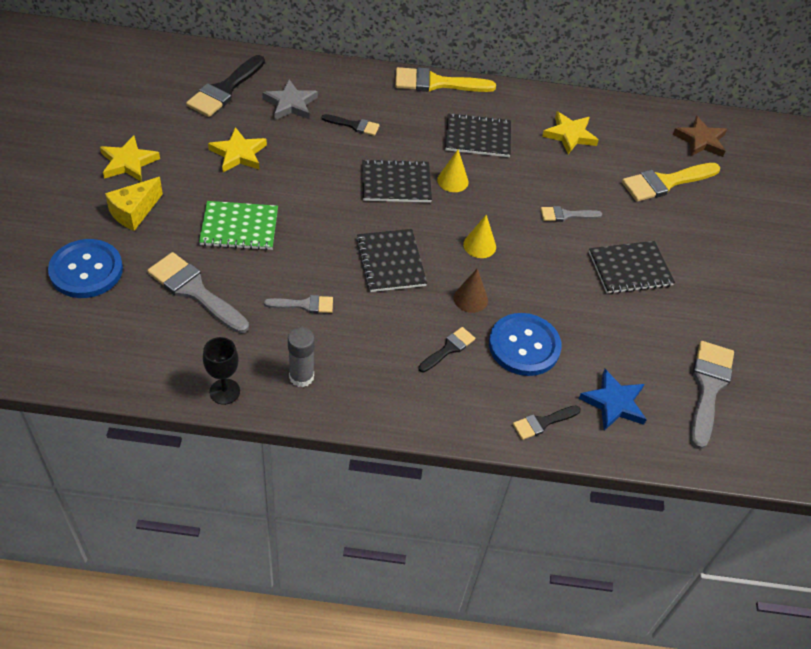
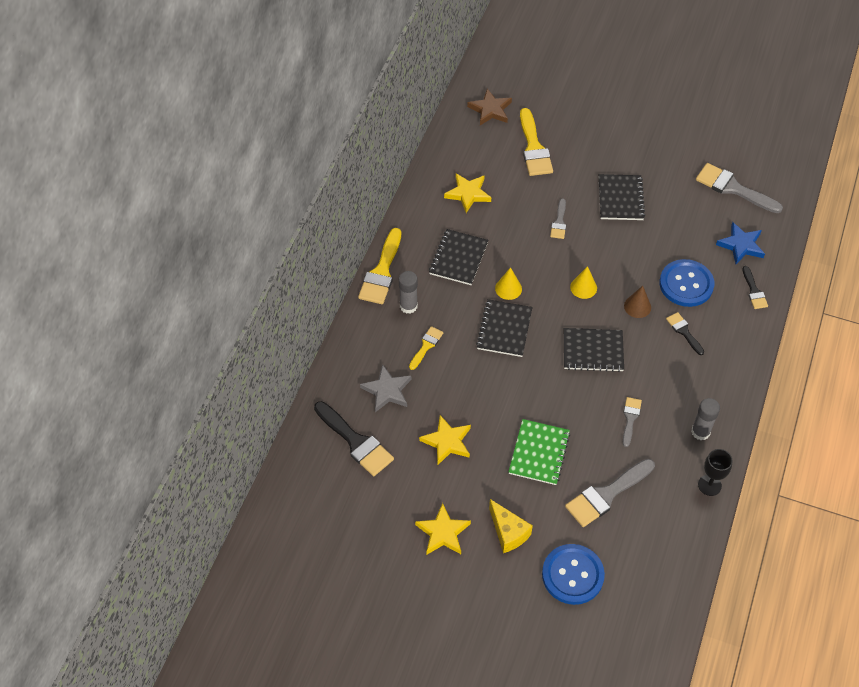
camera: 70 degrees left, 5 degrees up
(354, 125) = (426, 346): black brush -> yellow brush
(400, 107) = (408, 306): none -> grey glue stick

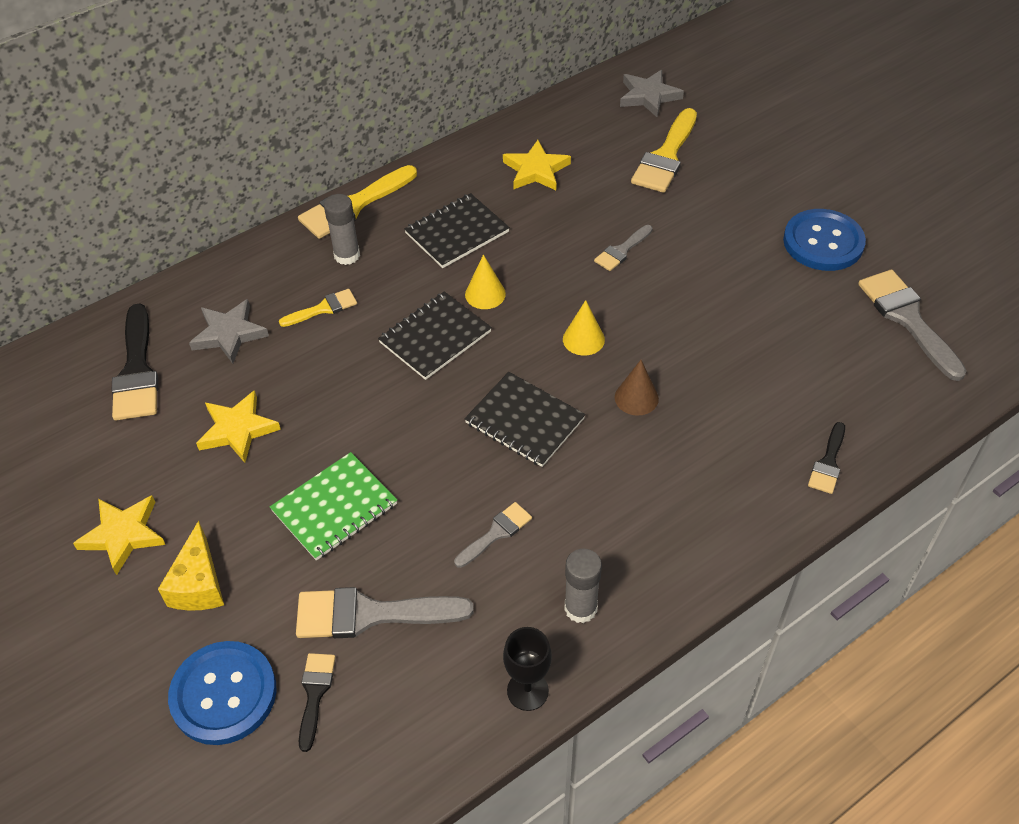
camera: 35 degrees right, 5 degrees down
(490, 110) = (648, 96): brown star -> grey star
(620, 198) = (730, 260): black notebook -> none
(684, 331) = (675, 462): black brush -> black brush (315, 694)
(686, 284) = (732, 404): blue button -> blue button (823, 242)
(741, 245) = (858, 394): blue star -> none

